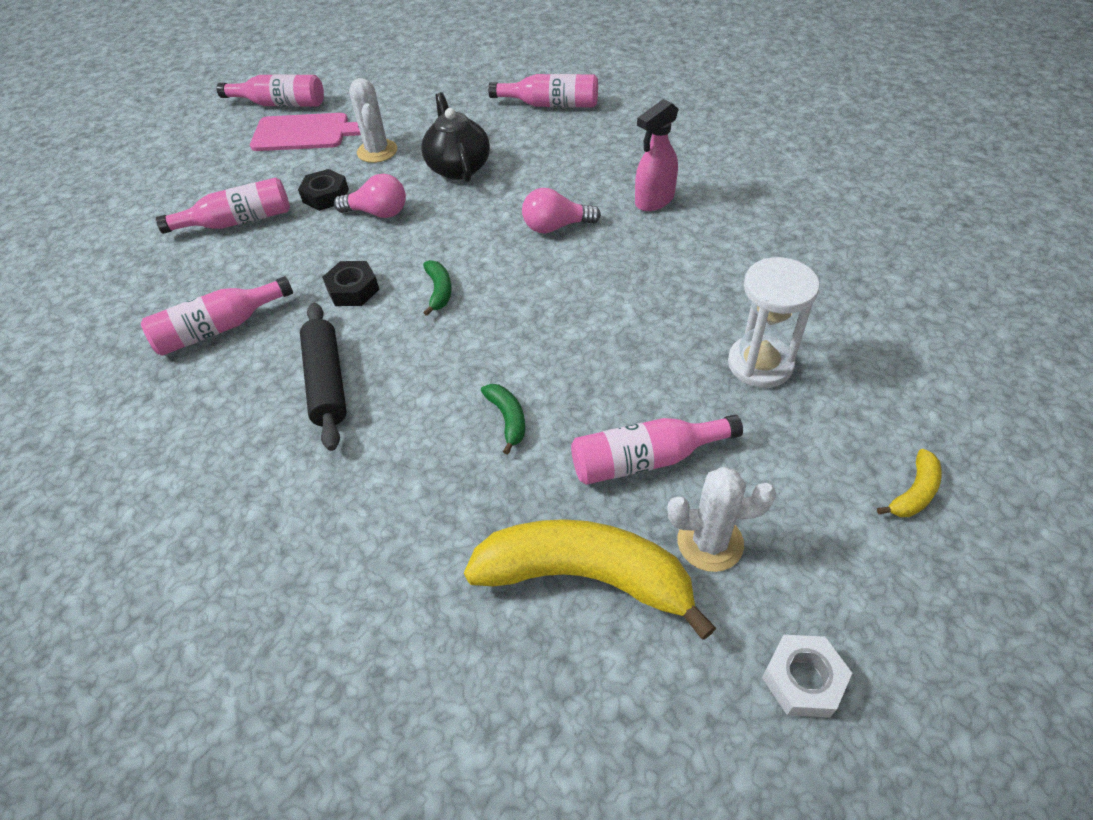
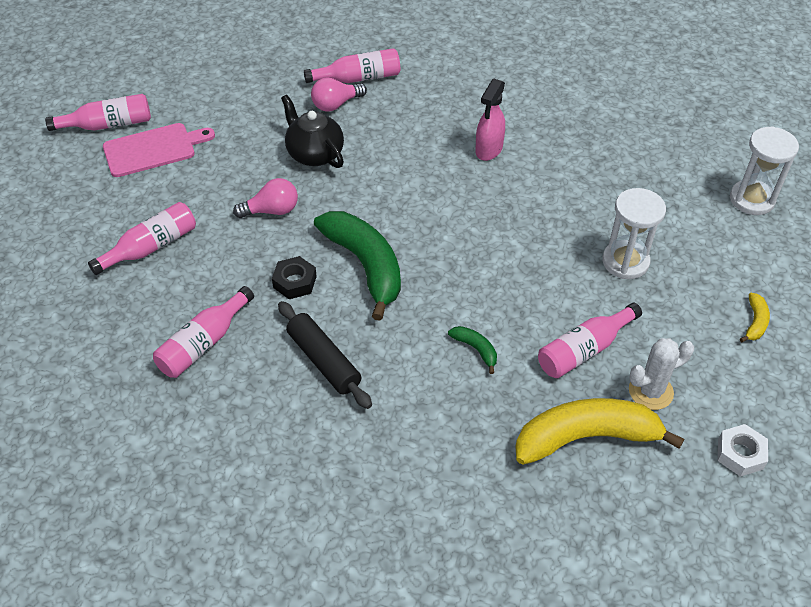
camera: 25 degrees left, 0 degrees up
(325, 196) = (215, 205): black nut -> none
(377, 151) = (233, 154): white cactus -> none
(439, 291) = (365, 265): green banana -> green banana, size x2.35
(556, 227) = (425, 189): pink light bulb -> pink light bulb (336, 104)
(981, 329) = (752, 199): none -> white hourglass

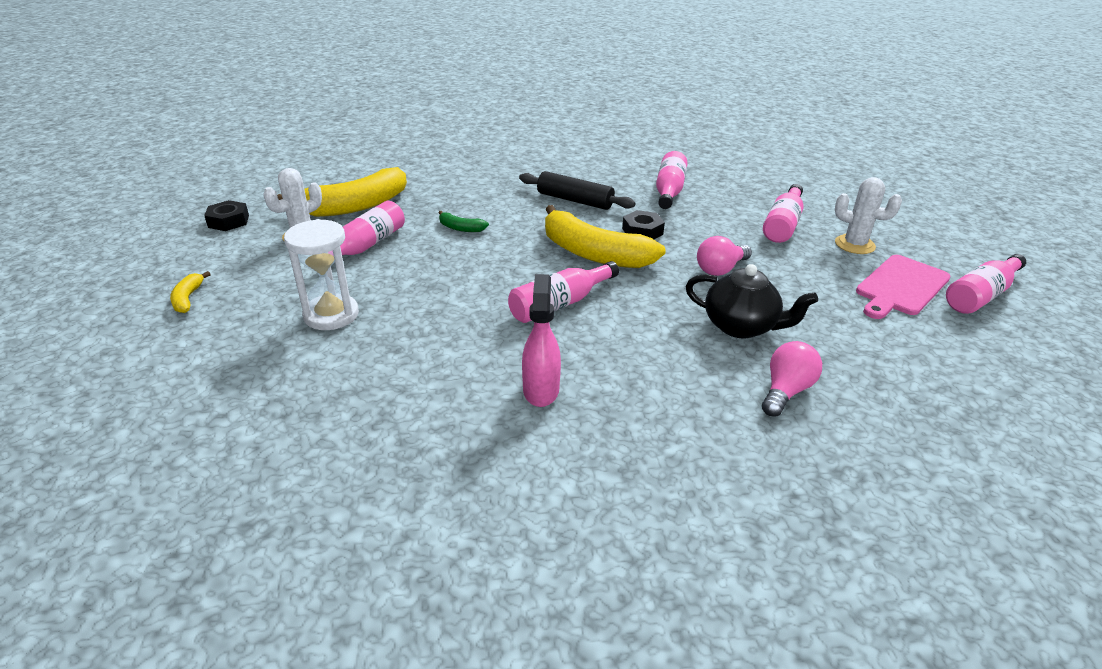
camera: 155 degrees right, 15 degrees down
(123, 201) = (854, 245): none -> white cactus
(358, 78) = (802, 441): pink bottle -> pink bottle (560, 304)
(365, 265) = (593, 253): green banana -> yellow banana
(740, 454) = (228, 221): white nut -> black nut
(752, 199) = (145, 426): white hourglass -> none

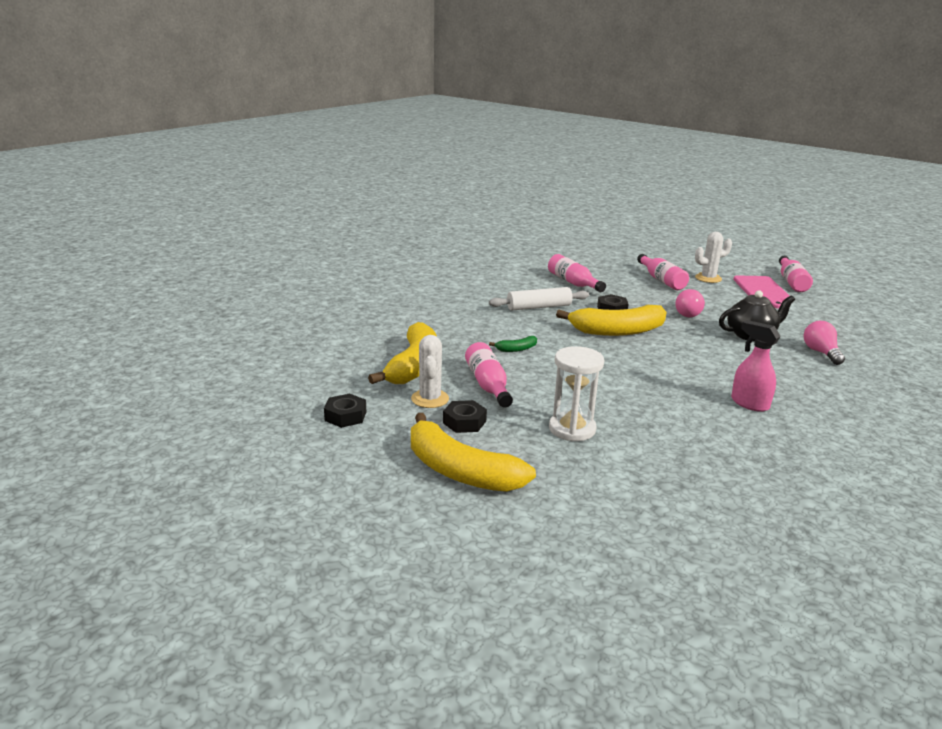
camera: 45 degrees left, 10 degrees down
(188, 298) = (460, 471): yellow banana -> yellow banana, size x2.35
(279, 265) = (464, 422): none -> black nut
(560, 304) = (663, 363): pink bottle -> none
(574, 200) = (539, 307): black rolling pin -> white rolling pin

